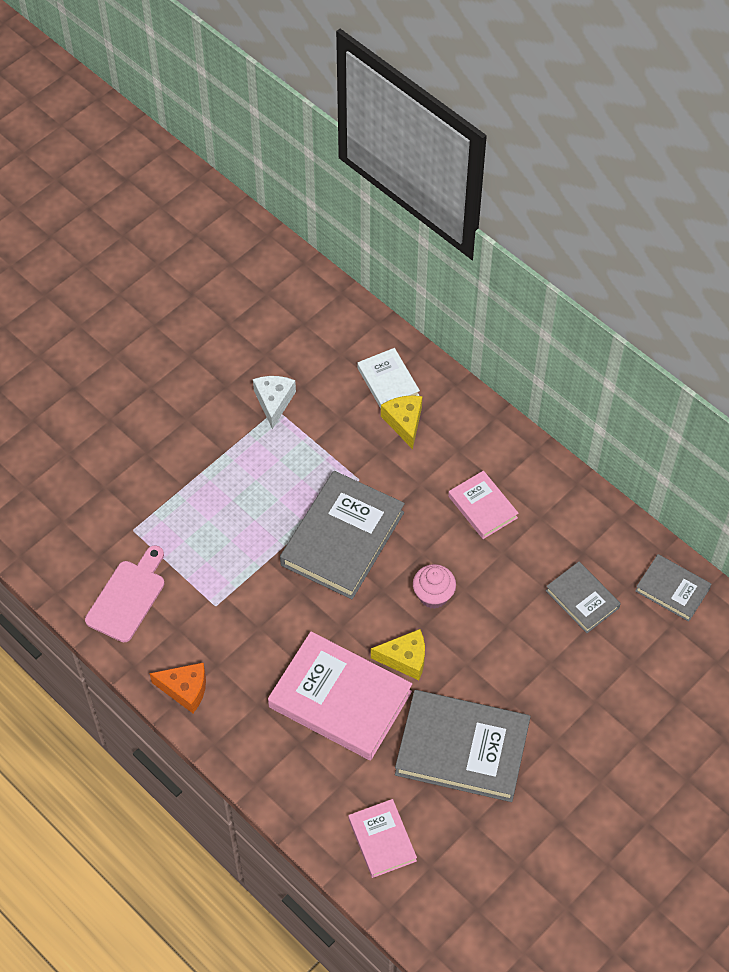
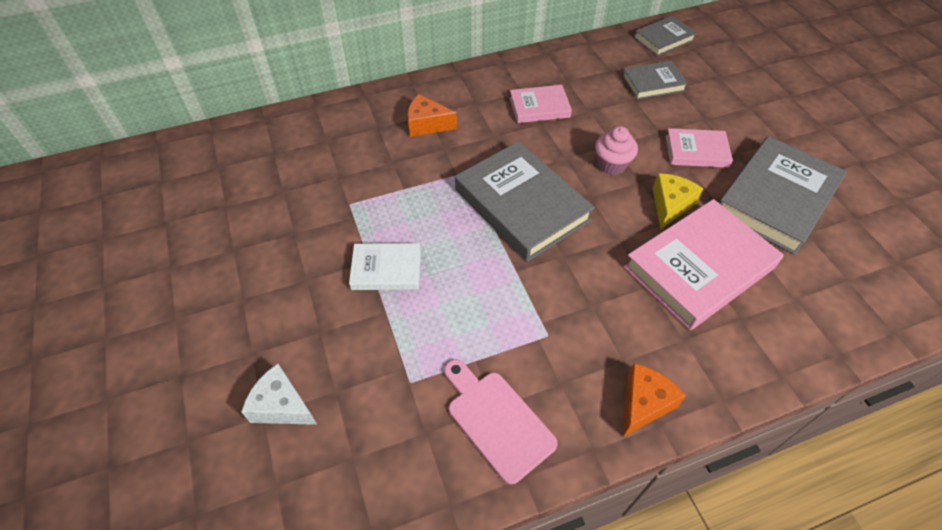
camera: 65 degrees left, 5 degrees down
(274, 402) = (340, 203): white cheese -> white cheese (282, 405)
(382, 840) = (866, 289): pink book -> pink book (696, 151)
(388, 382) = (379, 120): white book -> white book (386, 270)
(404, 422) = (427, 124): yellow cheese -> orange cheese

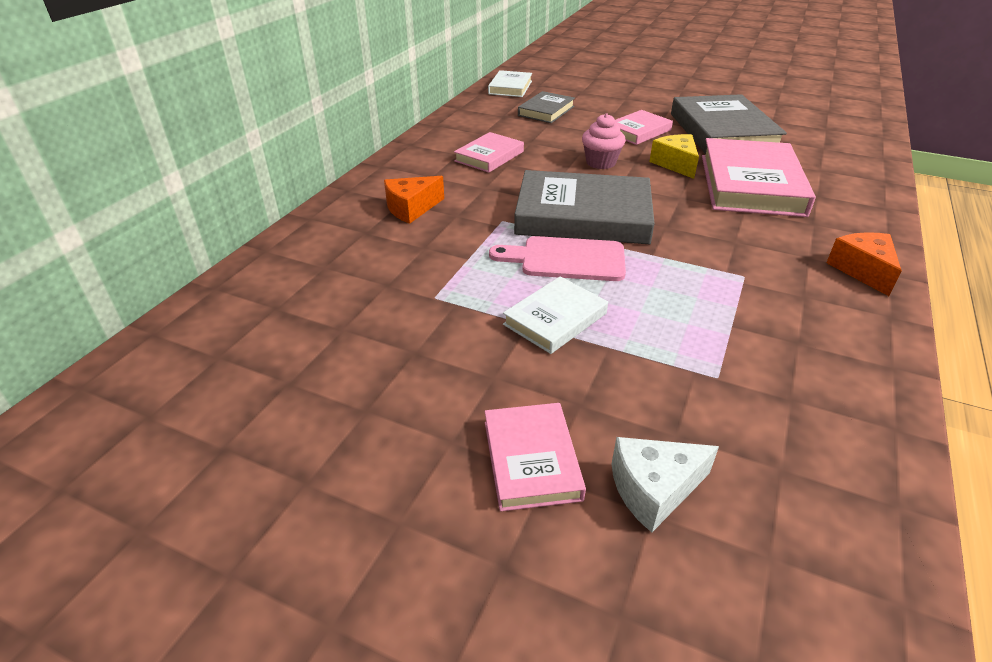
camera: 45 degrees left, 15 degrees down
(258, 339) = (531, 460): none -> pink book
(497, 420) = (815, 349): pink cutting board -> pink cutting board (566, 259)
(663, 39) = (510, 87): grey book -> white book

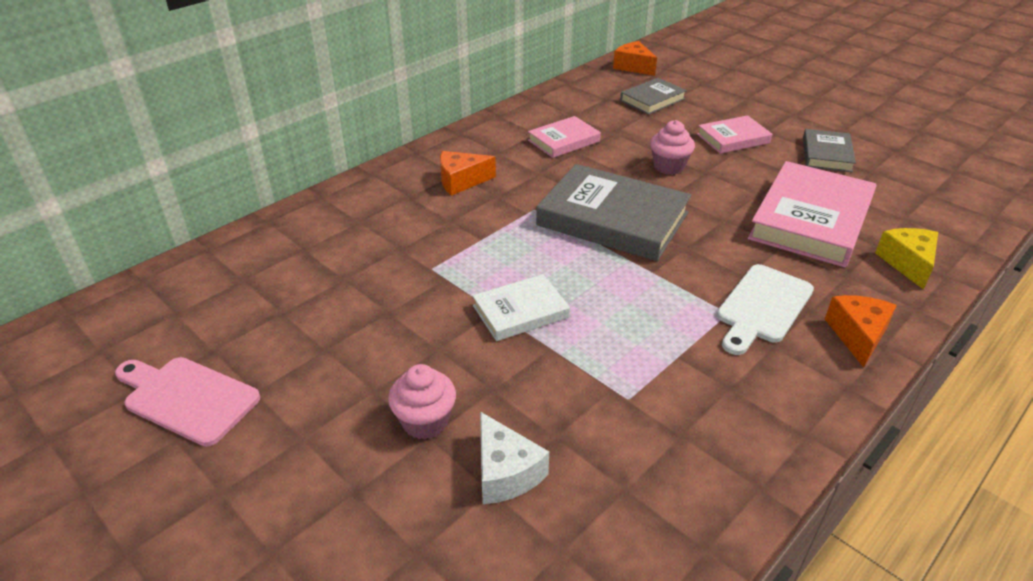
camera: 20 degrees right, 0 degrees up
(510, 87) = (633, 67): white book -> orange cheese
(531, 460) = (425, 422): pink book -> pink cupcake
(566, 259) = (567, 259): pink cutting board -> pink cutting board (187, 398)
(654, 489) = (505, 472): white cheese -> white cheese turned 120 degrees counterclockwise
(675, 164) = (746, 182): yellow cheese -> yellow cheese (907, 263)
(722, 132) = (826, 154): grey book -> grey book, size x0.54
(769, 264) = (762, 307): none -> white cutting board

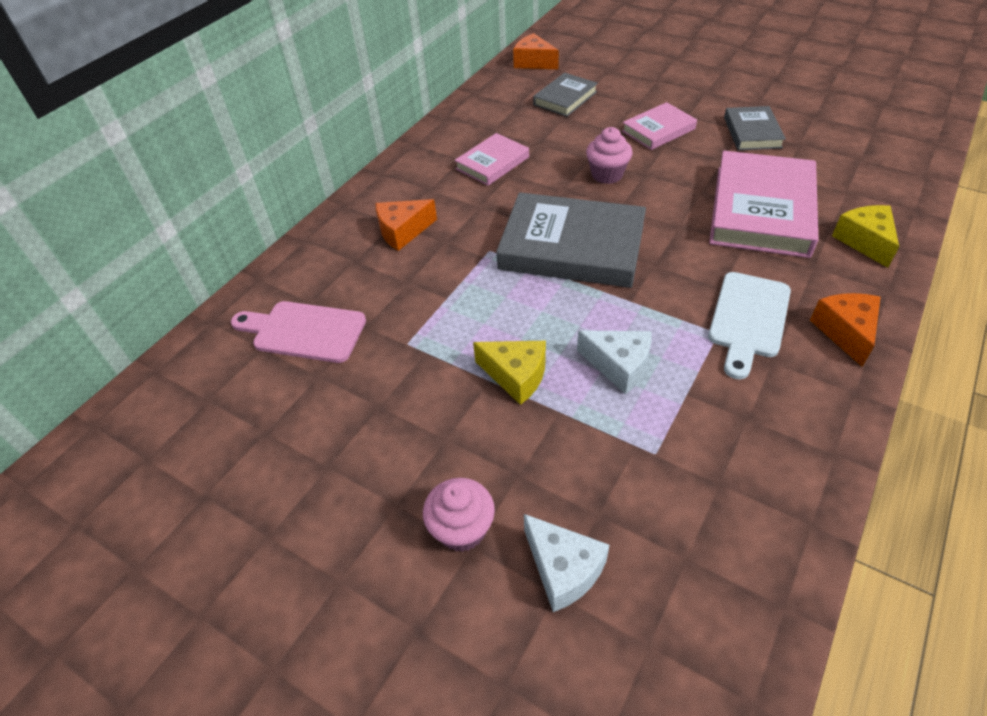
camera: 10 degrees left, 10 degrees up
(187, 398) = (196, 562): pink cutting board -> pink cutting board (304, 331)
(520, 312) = (516, 376): white book -> yellow cheese
(620, 322) = (619, 366): none -> white cheese

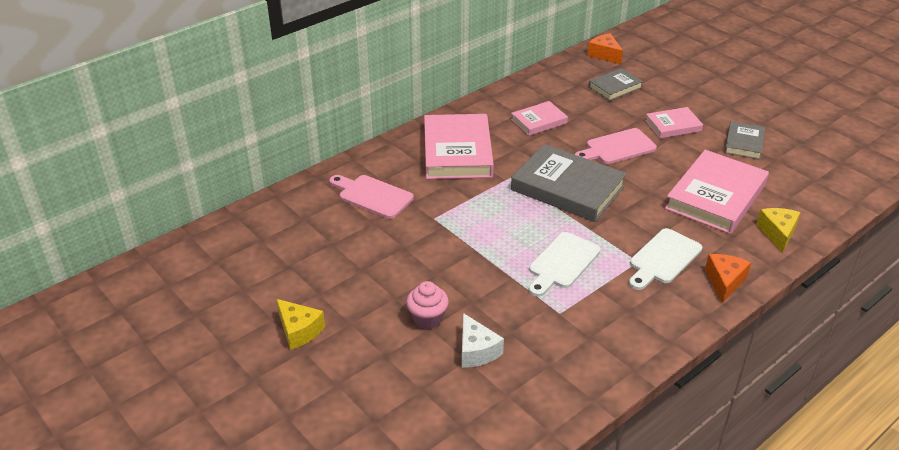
camera: 15 degrees right, 10 degrees down
(403, 231) = (457, 152): orange cheese -> pink book
(516, 376) = (494, 252): yellow cheese -> yellow cheese (299, 331)
(607, 174) = (617, 148): pink cupcake -> pink cutting board
(619, 366) = (562, 263): white cheese -> white cutting board

